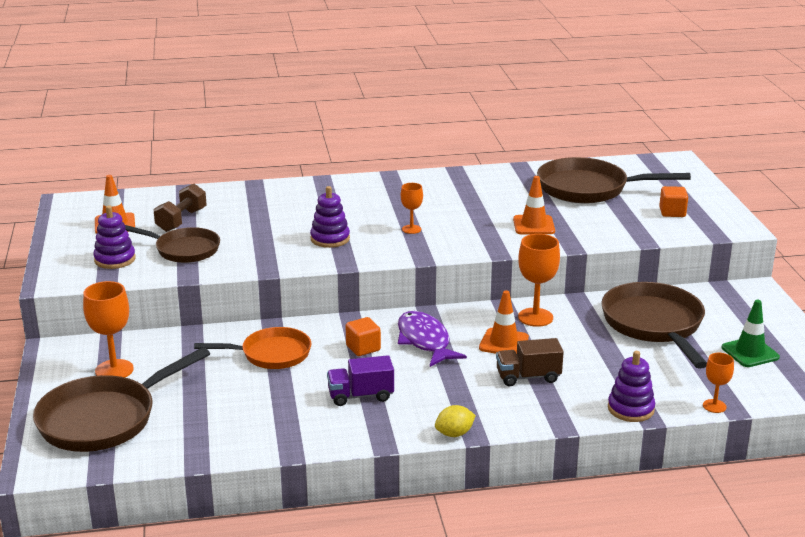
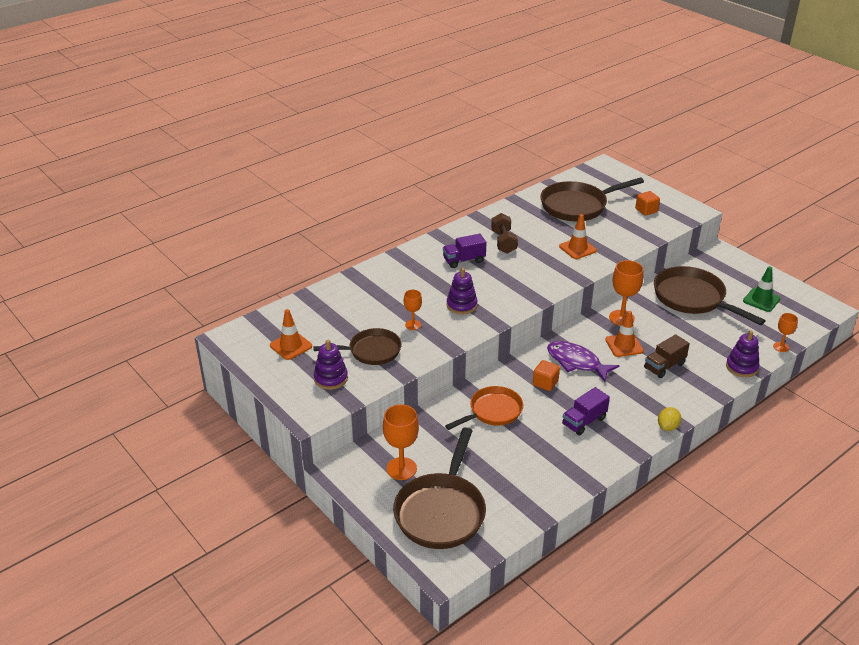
camera: 30 degrees left, 10 degrees up
(181, 220) = (337, 325): brown dumbbell -> brown dumbbell (503, 242)
(386, 203) = (464, 260): none -> purple truck
(411, 229) = (505, 278): orange goblet -> orange goblet (413, 325)

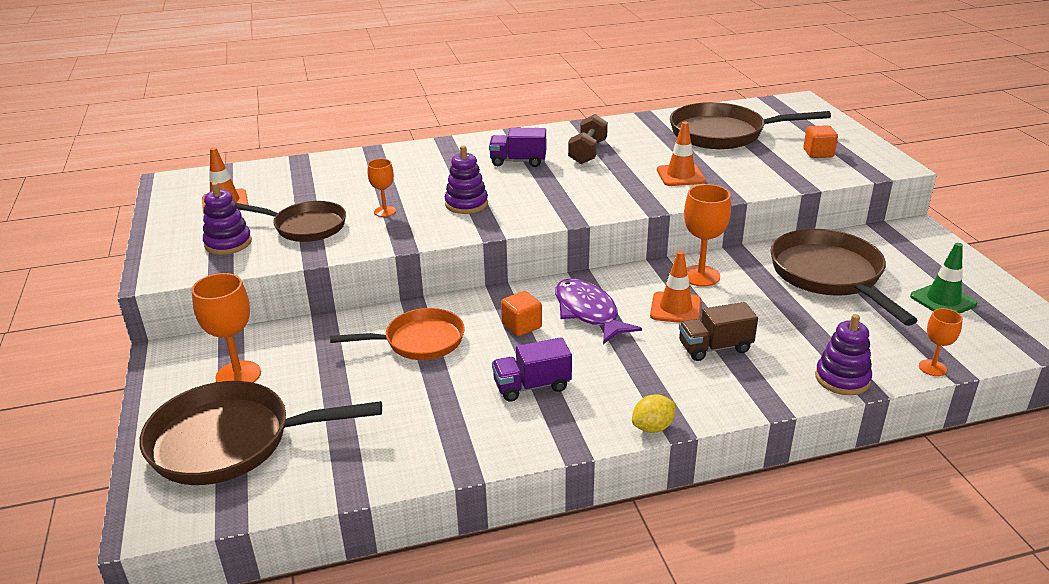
camera: 25 degrees right, 5 degrees down
(441, 511) = (230, 441): brown pan -> brown pan turned 45 degrees clockwise

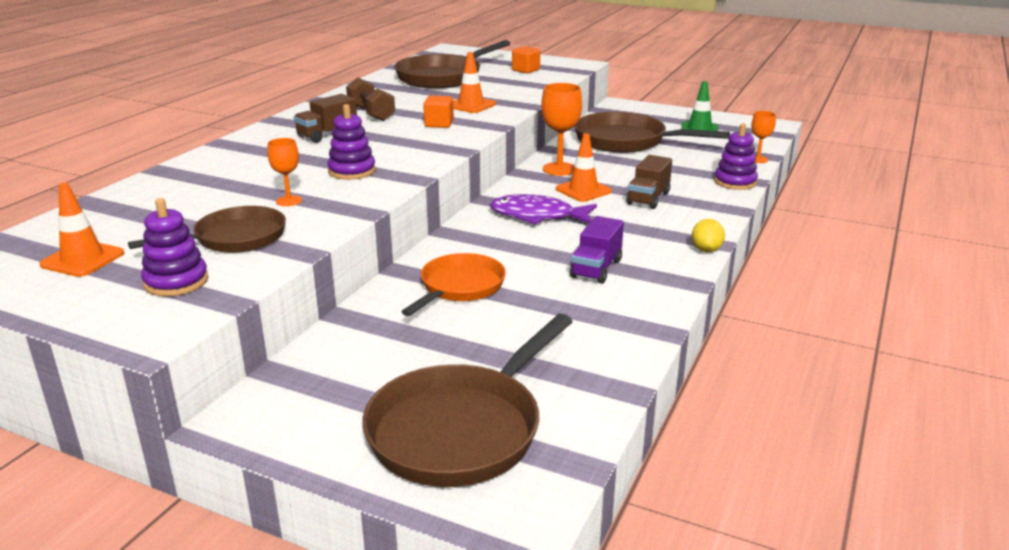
camera: 50 degrees left, 5 degrees down
(238, 375) = (355, 390): orange goblet -> none
(518, 161) = (327, 134): purple truck -> brown truck
(521, 326) = (512, 243): orange cube -> orange cube (439, 124)

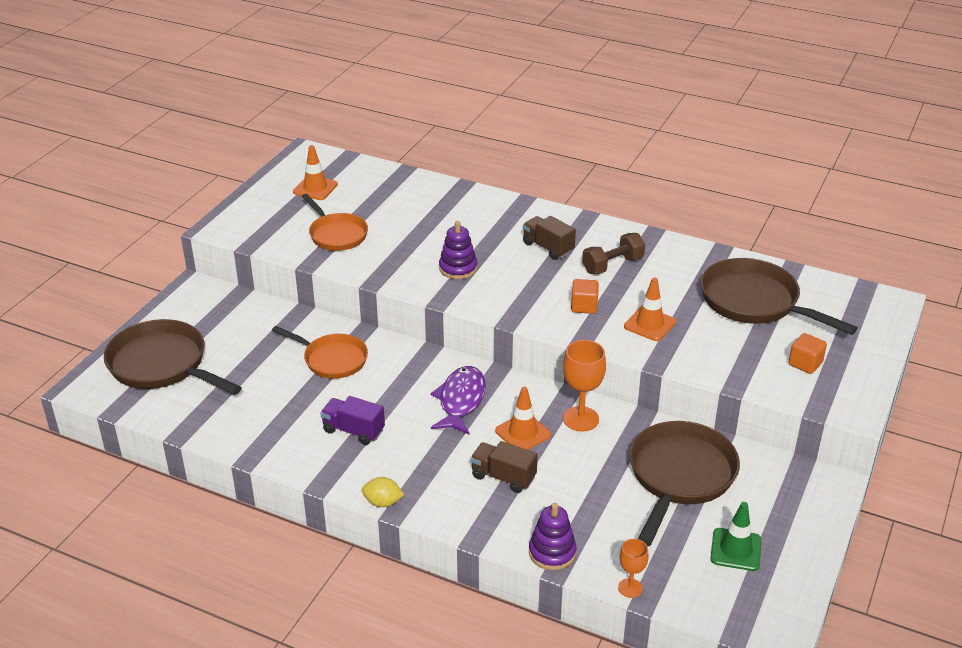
camera: 90 degrees right, 10 degrees up
(176, 282) = (279, 224): purple stacking toy -> none
(234, 238) = (336, 234): brown pan -> orange pan
(289, 201) = (398, 247): orange goblet -> none

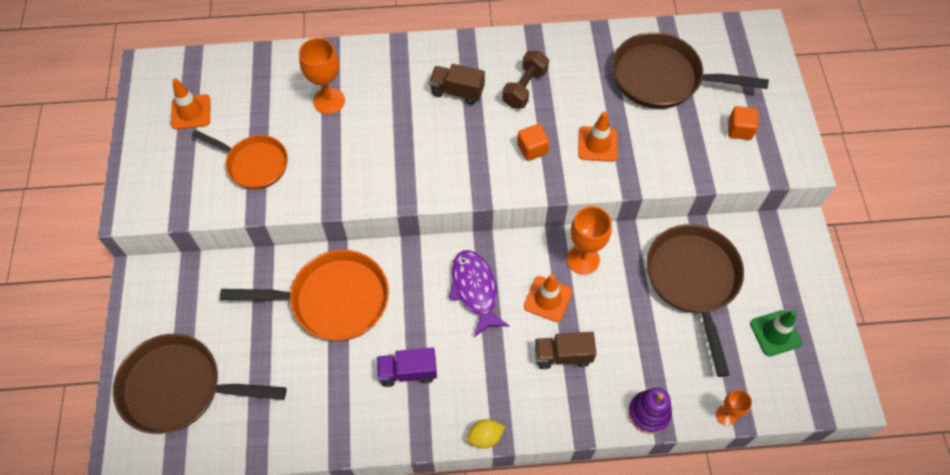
camera: 30 degrees left, 25 degrees up
(332, 359) = (333, 300): orange pan -> orange pan, size x1.55
(431, 217) = (329, 101): none -> orange goblet
(458, 268) = (395, 154): purple stacking toy -> none

